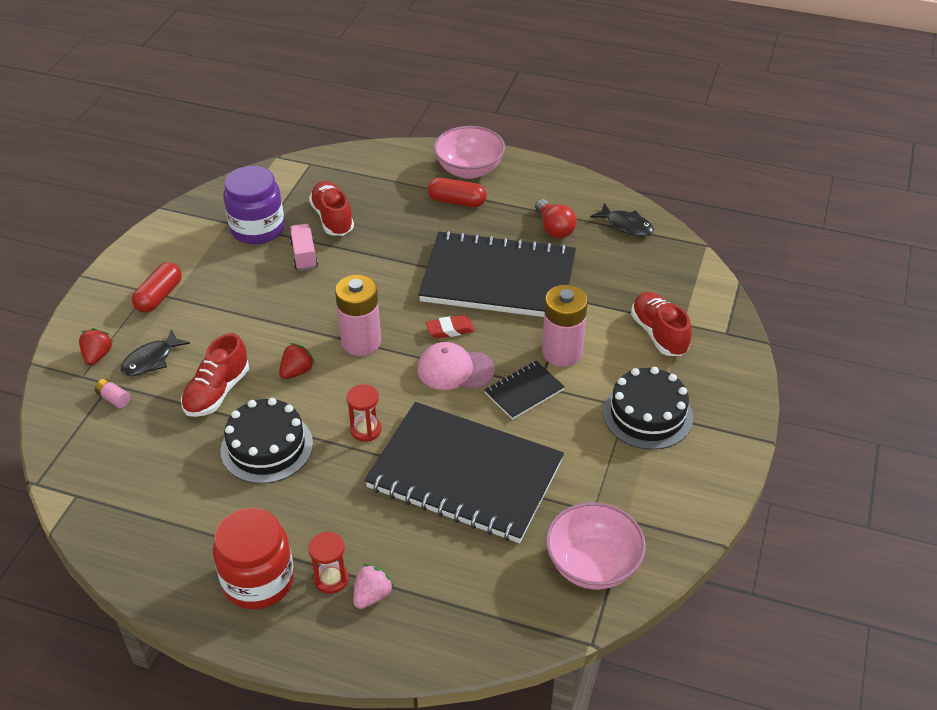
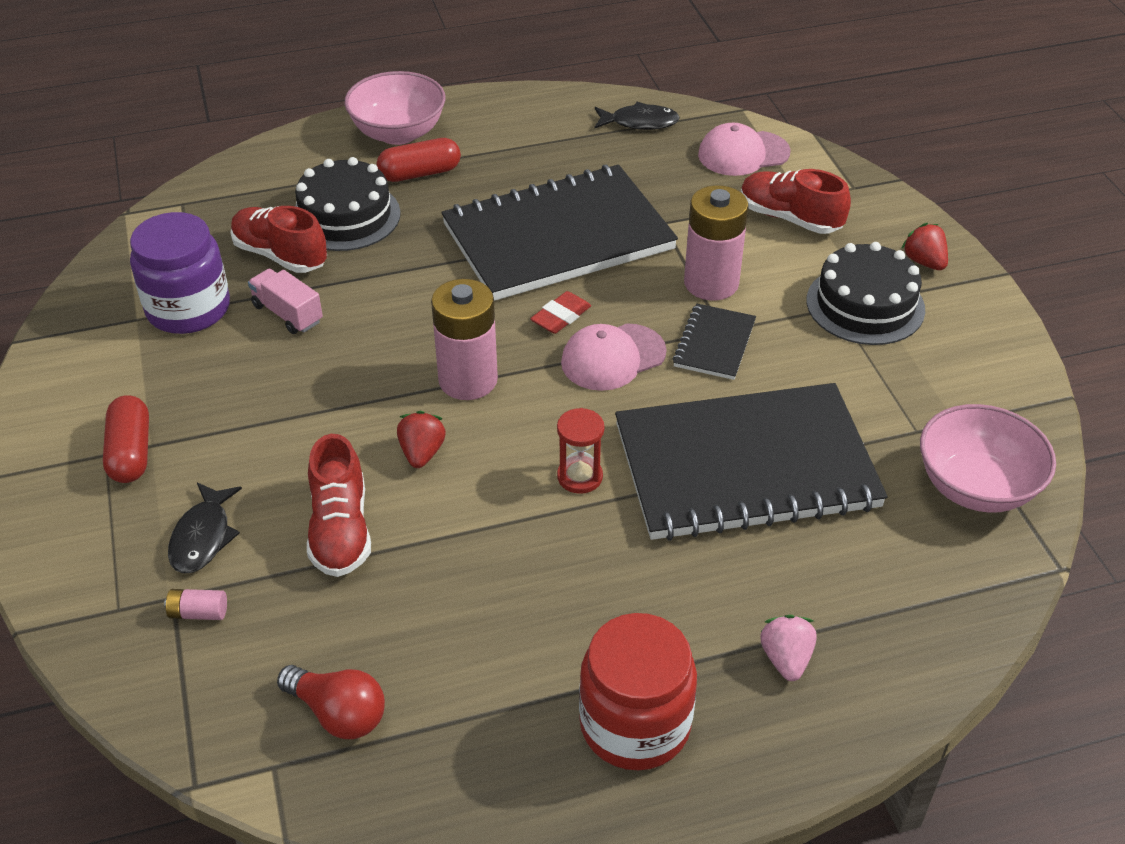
camera: 35 degrees left, 0 degrees up
(97, 356) = (115, 571): red strawberry -> red strawberry (924, 262)
(267, 447) = (477, 561): black cake -> black cake (345, 216)
(331, 579) = (719, 669): red hourglass -> none
(554, 228) = (564, 157): red light bulb -> red light bulb (338, 713)
(674, 276) = (743, 154): none -> pink cap

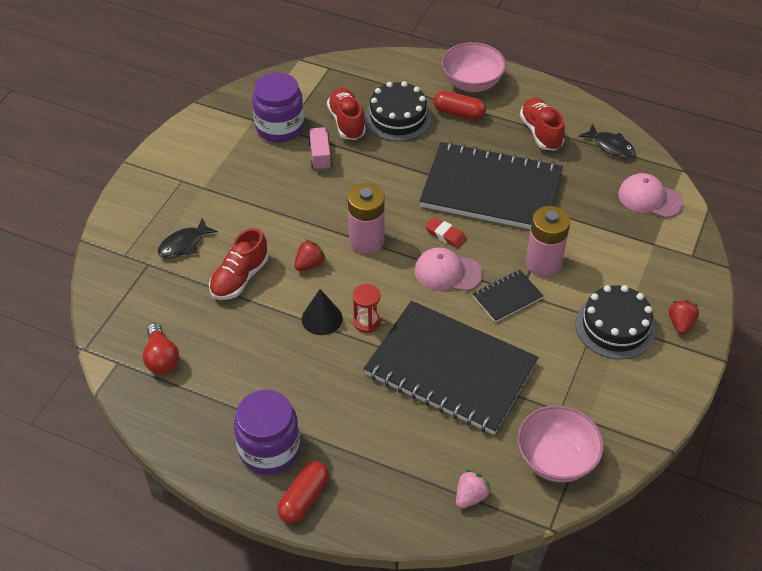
camera: 40 degrees right, 5 degrees up
(131, 452) = (192, 186): red capsule -> red capsule (304, 499)
(198, 613) = (151, 277): pink battery -> none
(515, 509) = (322, 318): none -> black cone
(561, 317) = (445, 235): red eraser -> red eraser turned 45 degrees clockwise
(635, 724) = (269, 449): red jar -> purple jar
(786, 659) = (365, 470): pink strawberry -> pink strawberry (470, 496)
(790, 218) = (631, 252): red shoe -> red shoe (541, 132)

